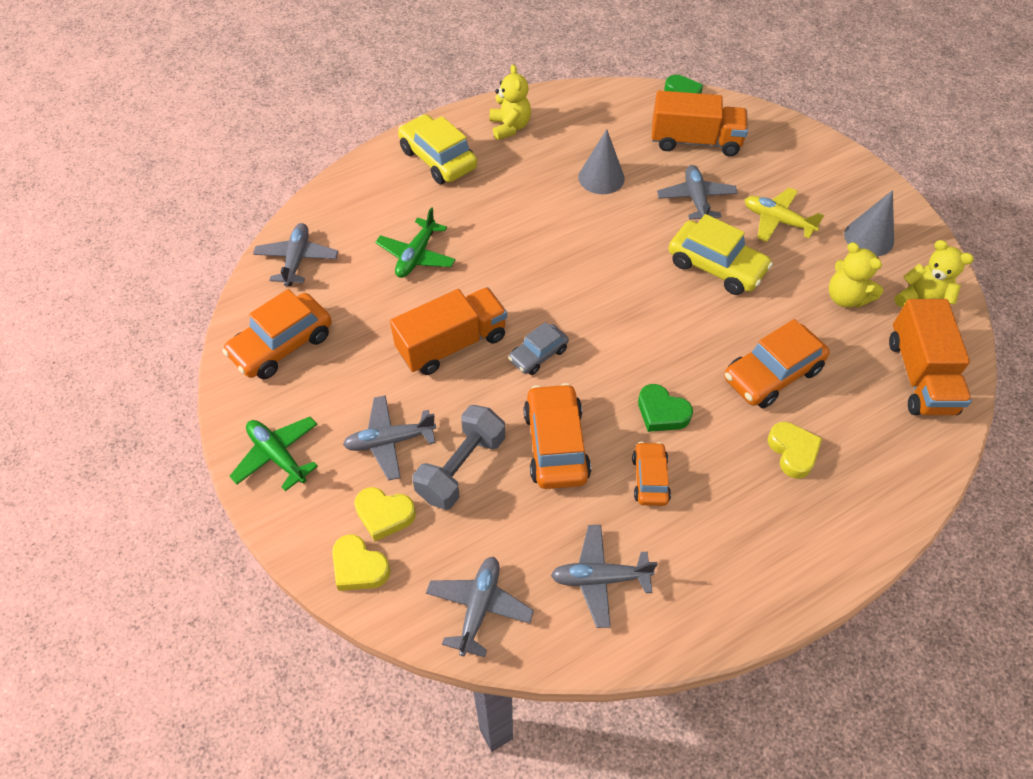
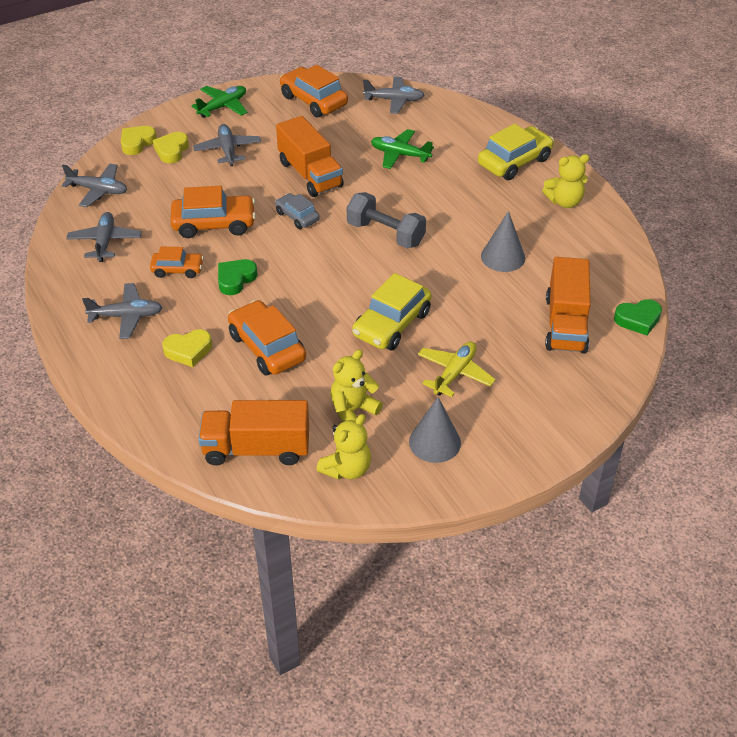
camera: 90 degrees right, 10 degrees down
(461, 467) = (202, 181): grey dumbbell -> grey dumbbell (385, 234)
(696, 199) = (480, 318): grey plane -> grey plane (126, 316)

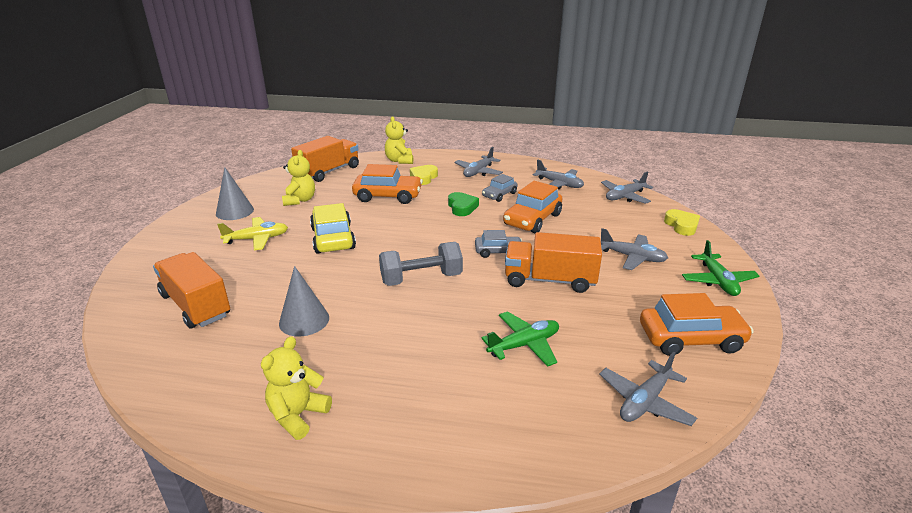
camera: 130 degrees right, 15 degrees down
(171, 151) = (655, 235): yellow heart -> none
(177, 269) = (499, 195): orange car -> grey car
(347, 469) = (273, 185): yellow teddy bear -> yellow teddy bear (399, 160)
(454, 373) = (257, 239): yellow plane -> yellow plane turned 90 degrees counterclockwise
(514, 162) = (411, 425): yellow car -> none
(638, 320) = (123, 345): green heart -> none

